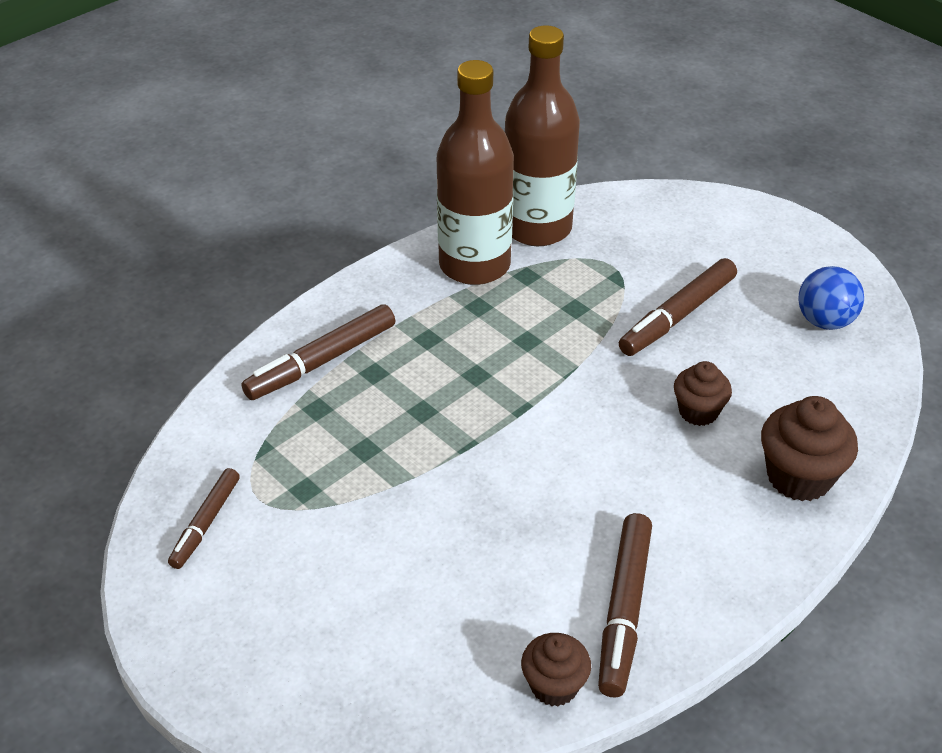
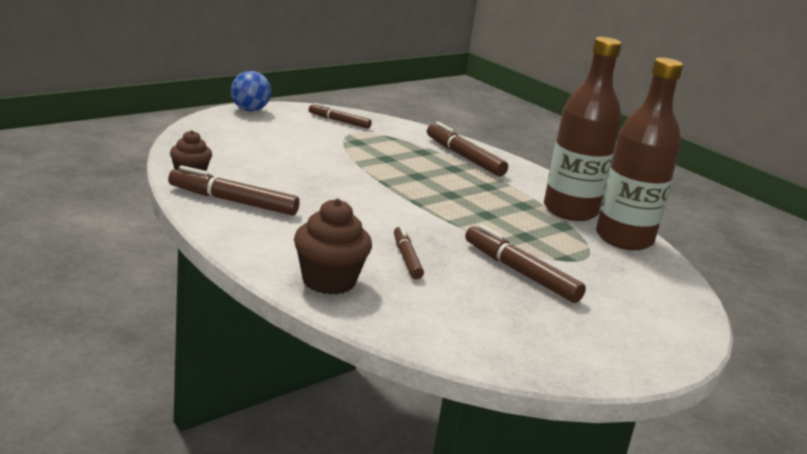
camera: 90 degrees right, 20 degrees down
(698, 411) = (406, 258): brown cupcake -> brown marker
(824, 321) = (521, 339): blue ball -> blue ball (249, 110)

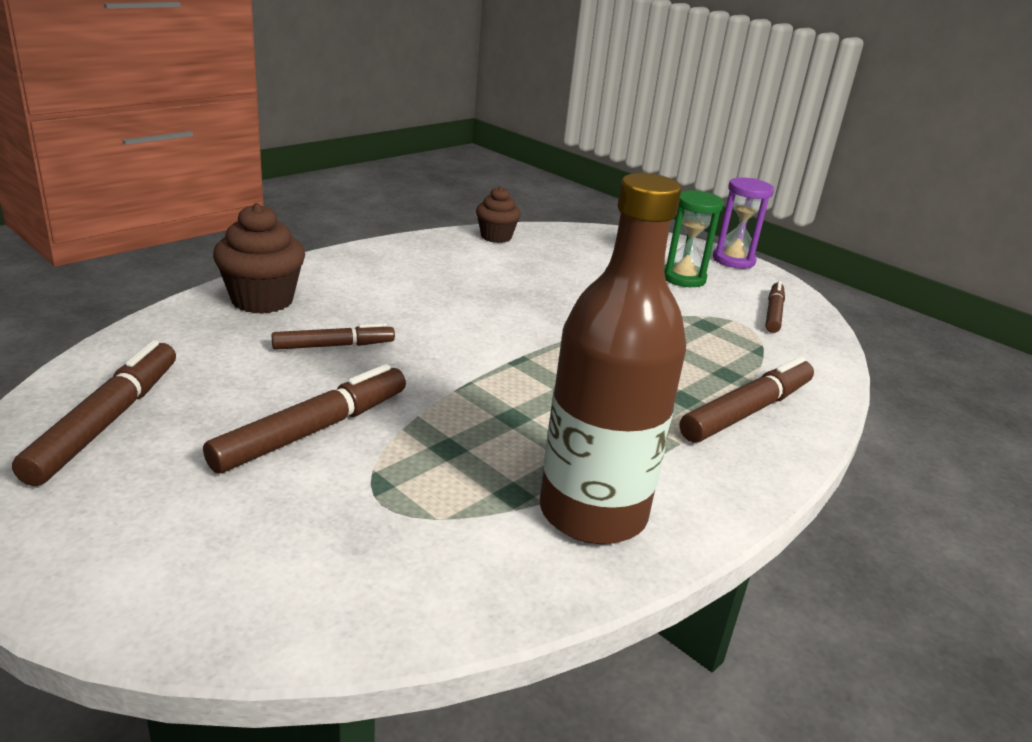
camera: 85 degrees right, 5 degrees up
(233, 201) = (443, 256): brown marker -> brown marker (106, 422)
(249, 110) = (733, 260): blue ball -> purple hourglass
(282, 131) = (683, 278): none -> green hourglass
(624, 239) = (495, 573): brown bottle -> none

